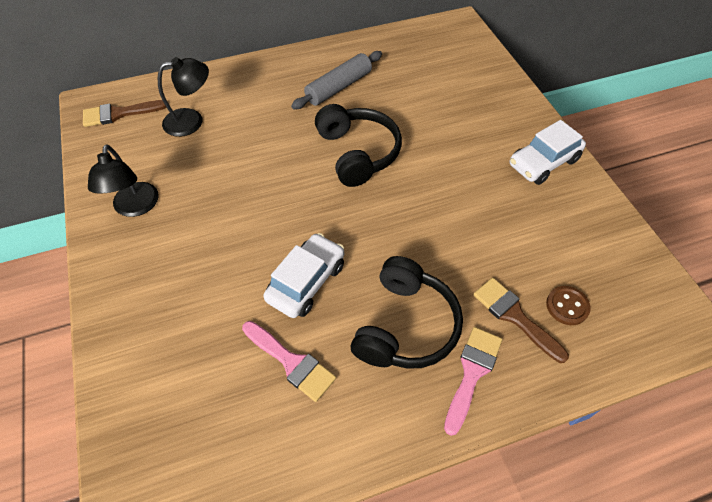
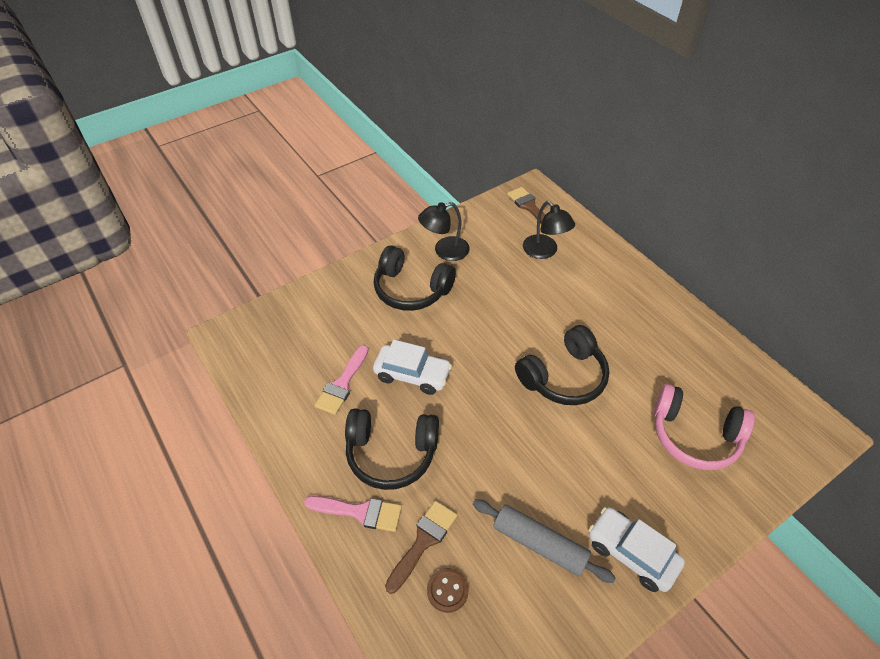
camera: 75 degrees right, 5 degrees down
(177, 255) = (411, 289): none -> black headphones
(339, 87) = (643, 340): grey rolling pin -> grey rolling pin (539, 544)
(445, 90) = (694, 436): none -> pink headphones

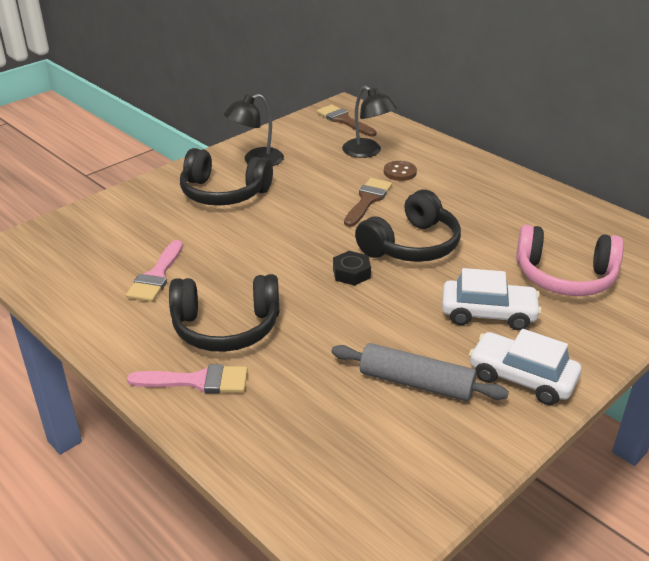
camera: 10 degrees left, 15 degrees down
(412, 374) = (238, 260): white car -> white car (488, 314)
(423, 541) = (279, 397): brown brush -> brown brush (368, 200)
(447, 590) = (317, 436): brown button -> brown button (400, 172)
(506, 404) = (351, 273): none -> black nut

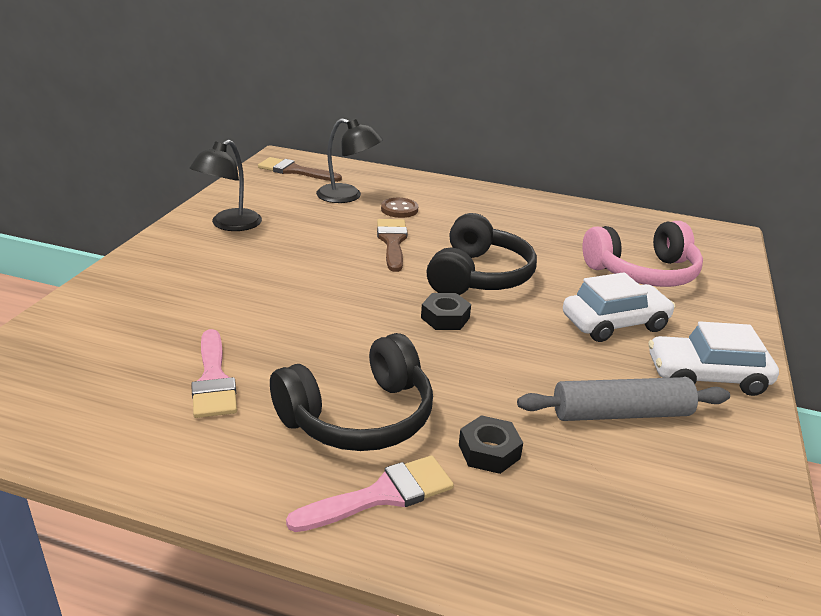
camera: 30 degrees left, 5 degrees down
(223, 193) = (220, 266): black headphones -> none
(291, 377) = (489, 451): none -> black nut

